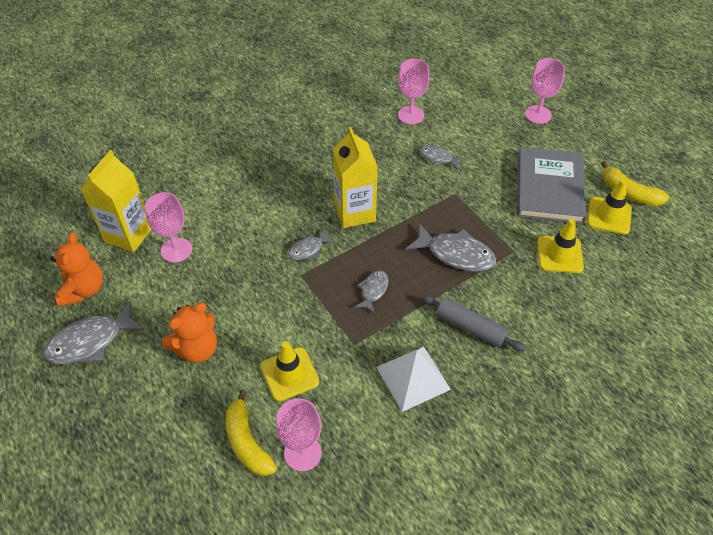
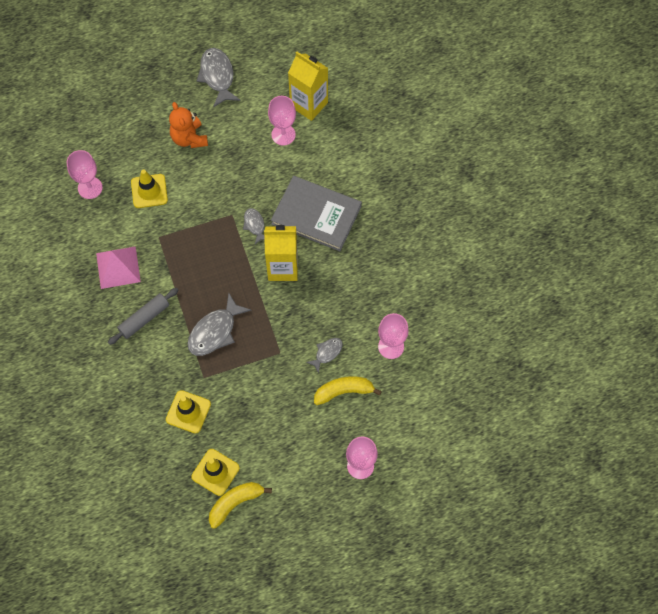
camera: 105 degrees right, 15 degrees up
(83, 290) = (264, 73): orange teddy bear -> none
(247, 442) = (109, 158): yellow banana -> yellow banana (344, 391)
(373, 290) = (200, 261): grey fish -> none
(413, 378) = (118, 267): white pyramid -> pink pyramid
(549, 188) = (262, 435): grey book -> grey book (316, 215)

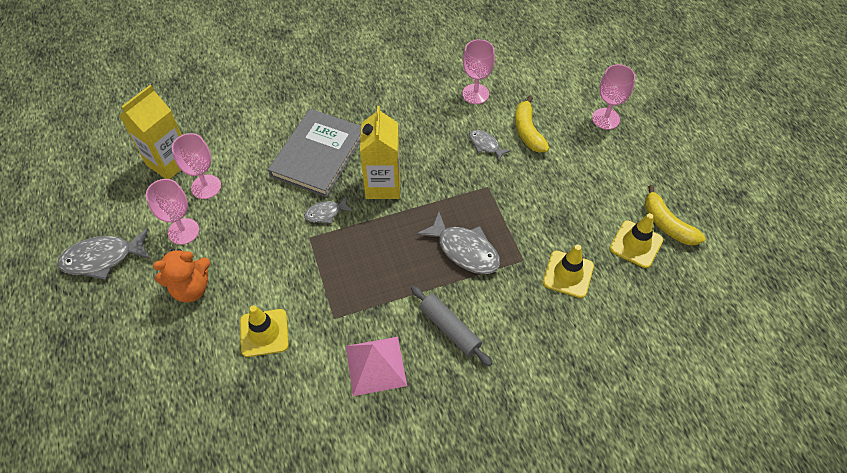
camera: 90 degrees left, 10 degrees down
(90, 188) = (249, 411): pink goblet -> pink goblet (183, 231)

